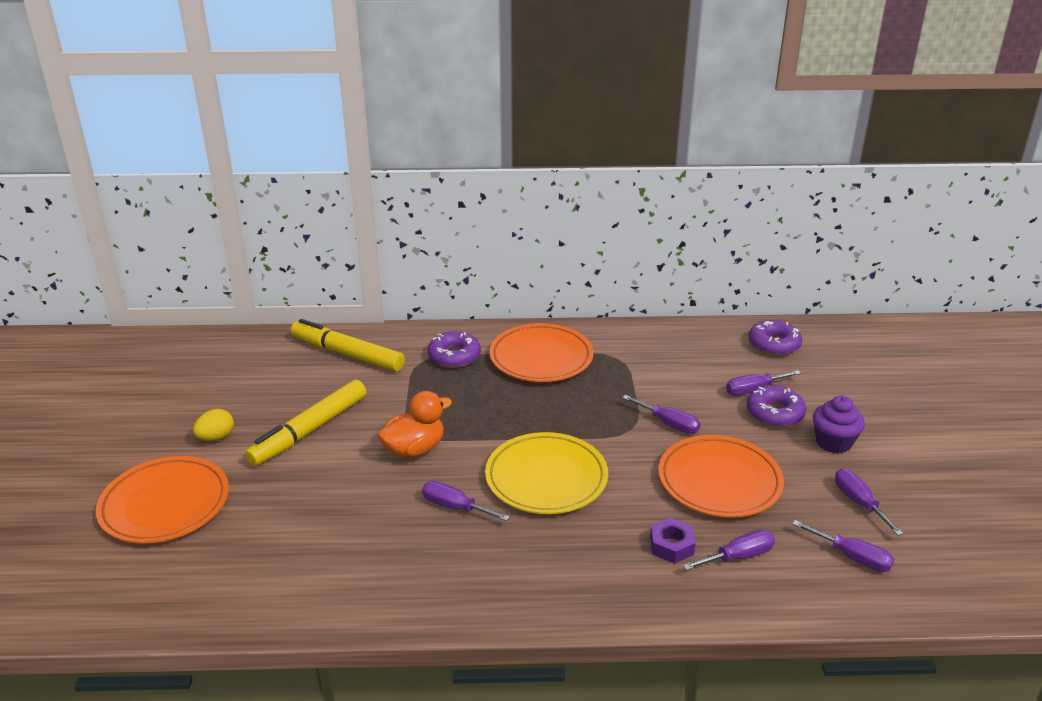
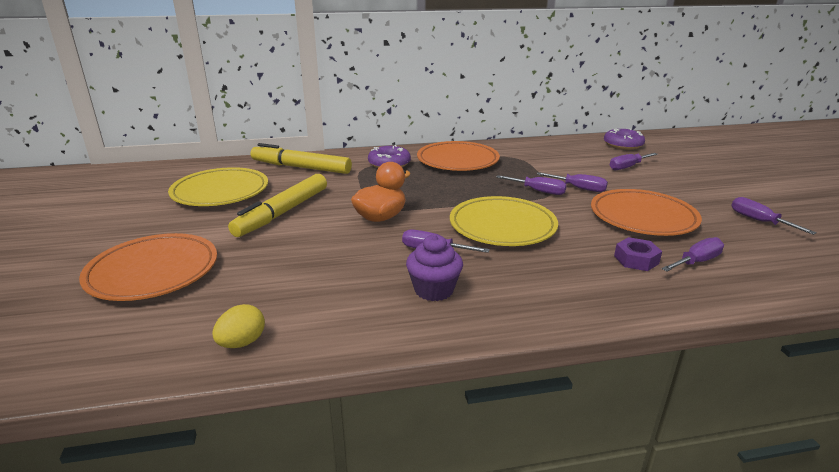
camera: 10 degrees left, 5 degrees down
(216, 438) = (197, 223): yellow egg -> yellow egg (242, 343)
(248, 389) = (220, 192): none -> yellow plate
(775, 413) = (653, 178): purple donut -> none
(833, 442) = (709, 190): purple cupcake -> purple cupcake (434, 290)
(852, 557) = (786, 254): purple screwdriver -> purple screwdriver (538, 191)

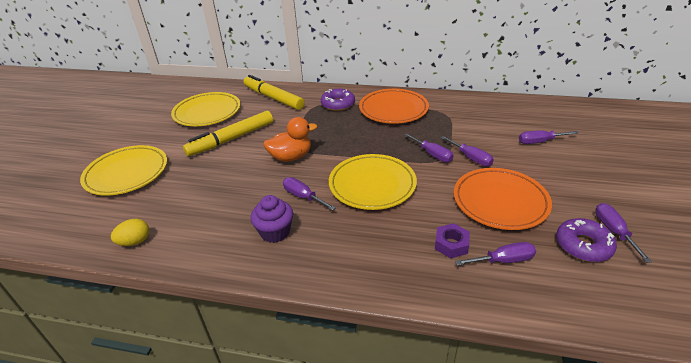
camera: 25 degrees right, 10 degrees up
(153, 272) = (127, 173): orange plate -> yellow plate
(623, 145) = (560, 114): purple donut -> purple donut (583, 245)

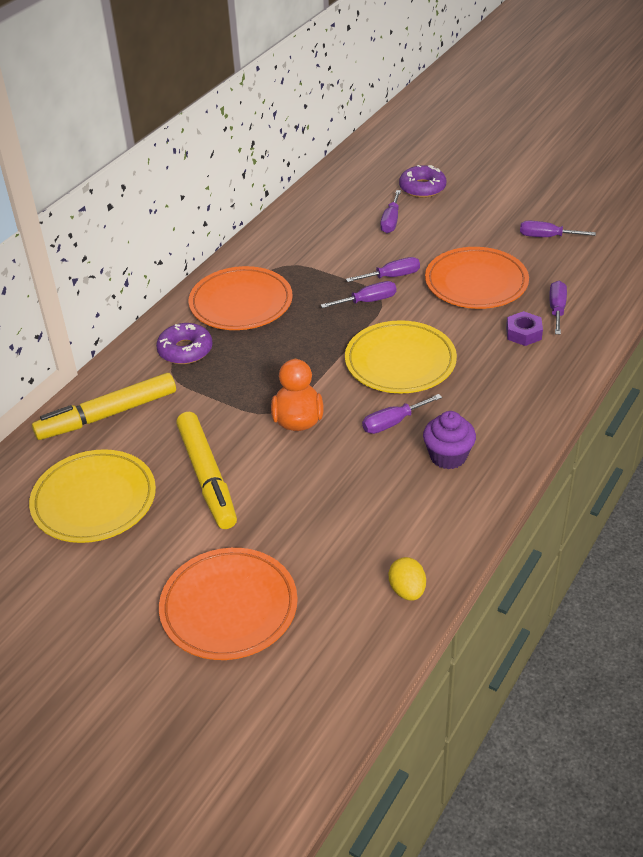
camera: 70 degrees left, 5 degrees up
(127, 173) = (229, 608): yellow plate -> orange plate
(583, 245) = (556, 259): purple donut -> purple donut (422, 188)

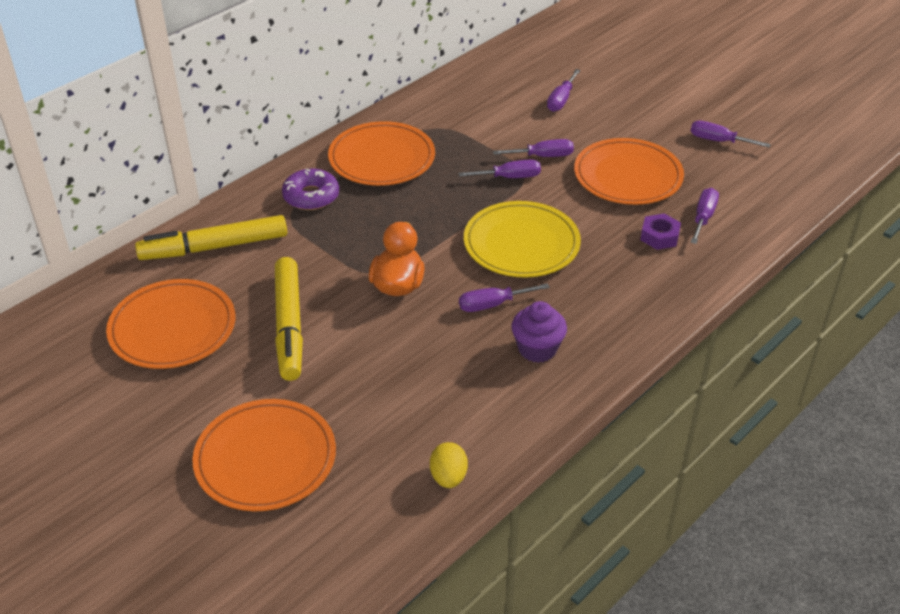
camera: 10 degrees right, 0 degrees up
(94, 500) = (173, 329): yellow plate -> orange plate
(422, 188) = (605, 71): purple donut -> none

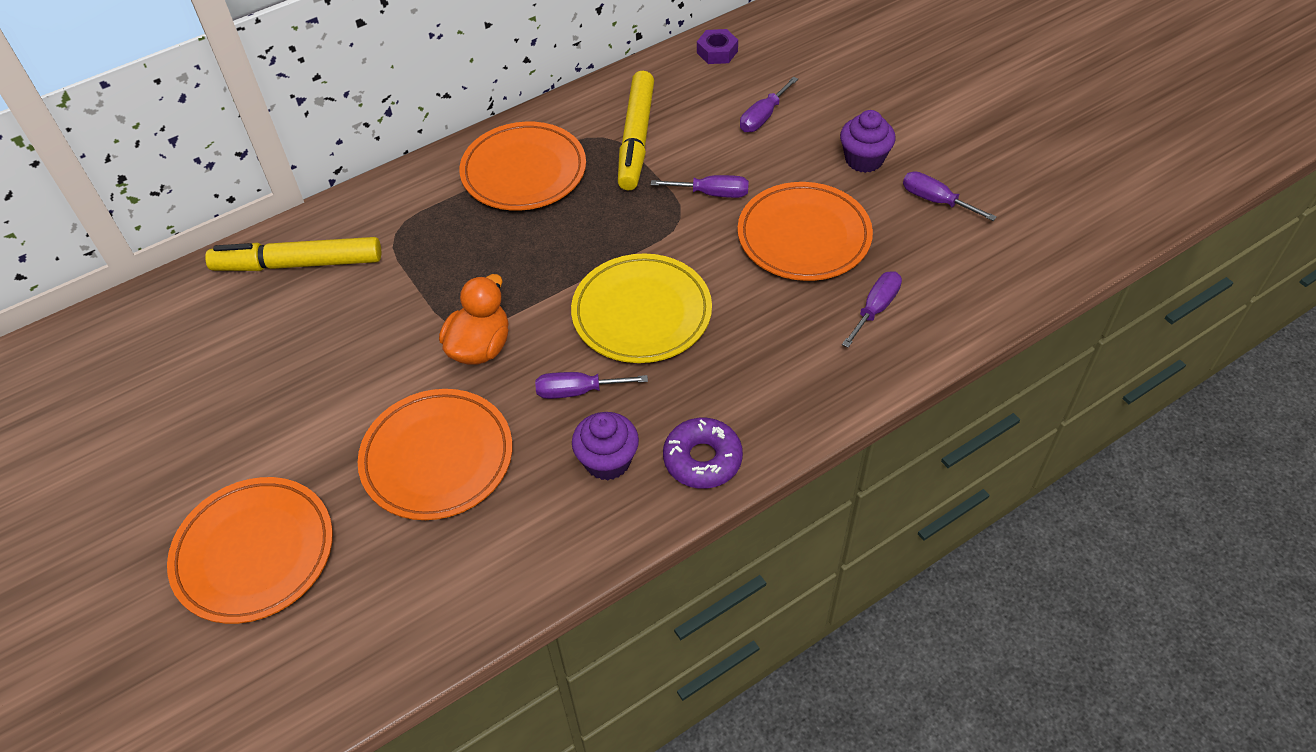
camera: 15 degrees right, 10 degrees up
(173, 329) = (217, 364): orange plate -> orange plate (437, 458)
(289, 325) = (341, 381): yellow marker -> yellow marker (636, 138)
(311, 196) = (427, 211): purple donut -> purple donut (702, 459)
(448, 477) = (443, 616): yellow egg -> none
(510, 177) = (662, 218): purple screwdriver -> none
(652, 120) = (864, 159): none -> purple cupcake
(659, 236) = (811, 327): purple nut -> purple nut (717, 52)

